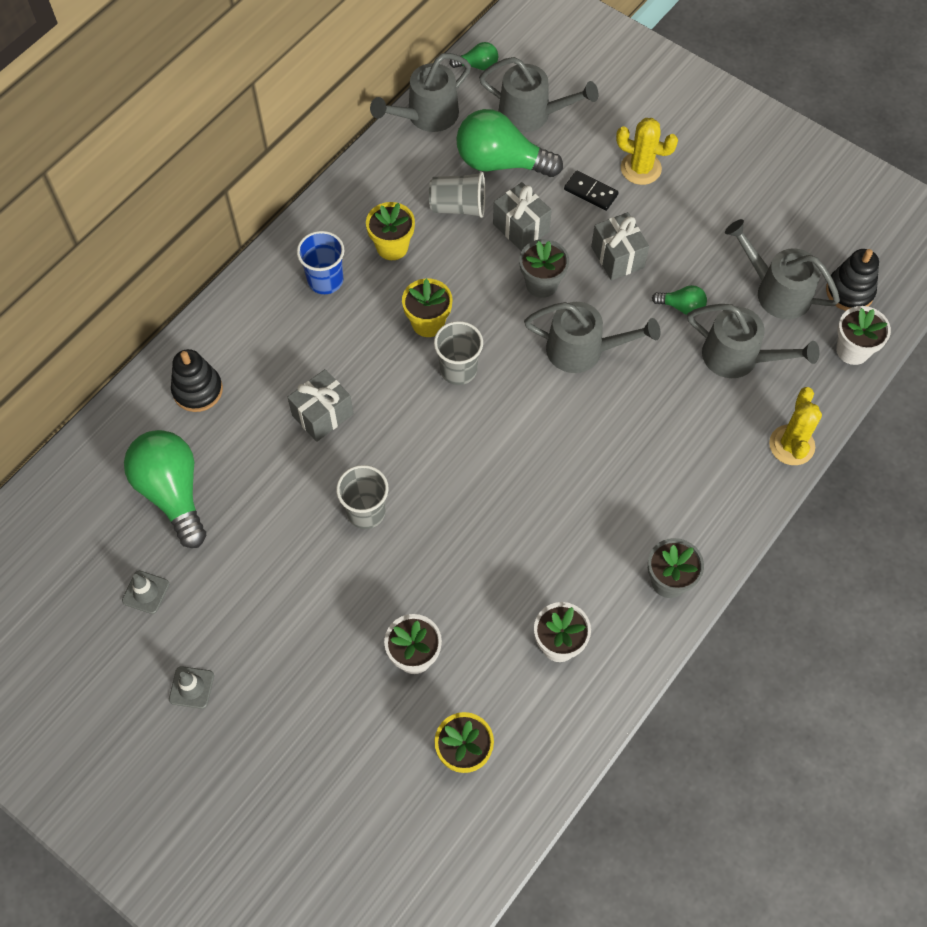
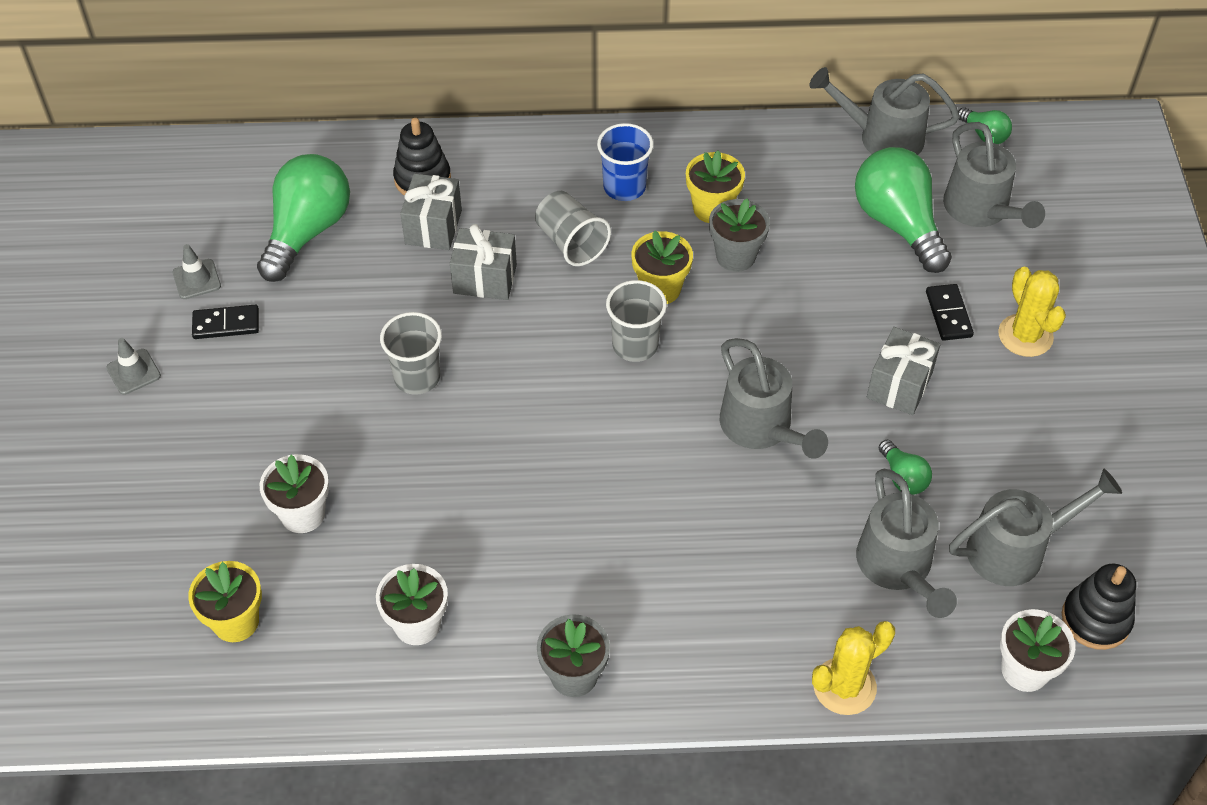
camera: 50 degrees right, 10 degrees down
(206, 599) = (226, 324): none -> black domino
(458, 207) = (811, 226): grey cup -> grey cup (571, 242)
(521, 228) = (843, 288): grey gift -> grey gift (433, 227)
(541, 284) = (799, 345): grey flower pot -> grey flower pot (735, 256)
(775, 291) = (1017, 548): grey watering can -> grey watering can turned 75 degrees clockwise

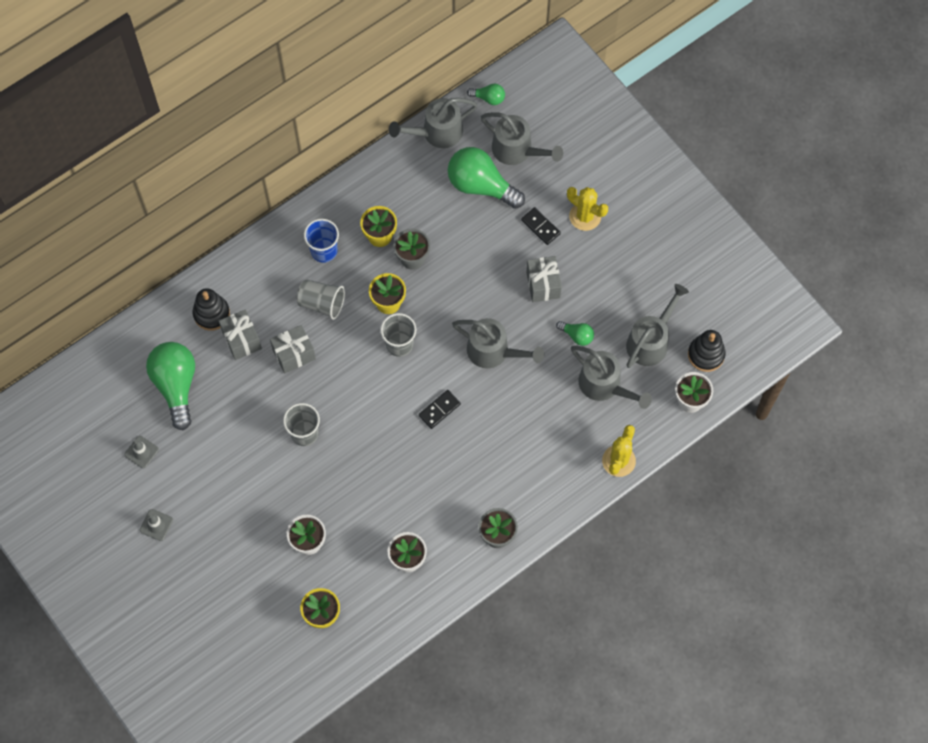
camera: 35 degrees left, 15 degrees up
(226, 324) = (180, 467): black domino -> black domino (439, 410)

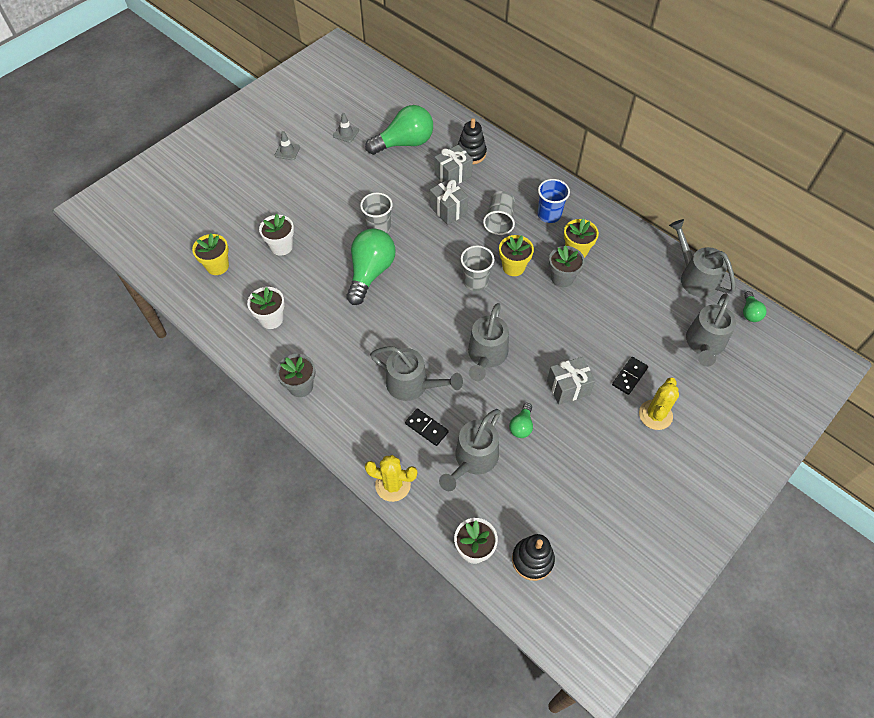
camera: 80 degrees right, 10 degrees down
(439, 410) = (418, 321): black domino -> black domino (426, 428)
(481, 186) = (654, 320): green light bulb -> green light bulb (370, 273)
(651, 340) = (534, 499): grey watering can -> grey watering can (413, 385)

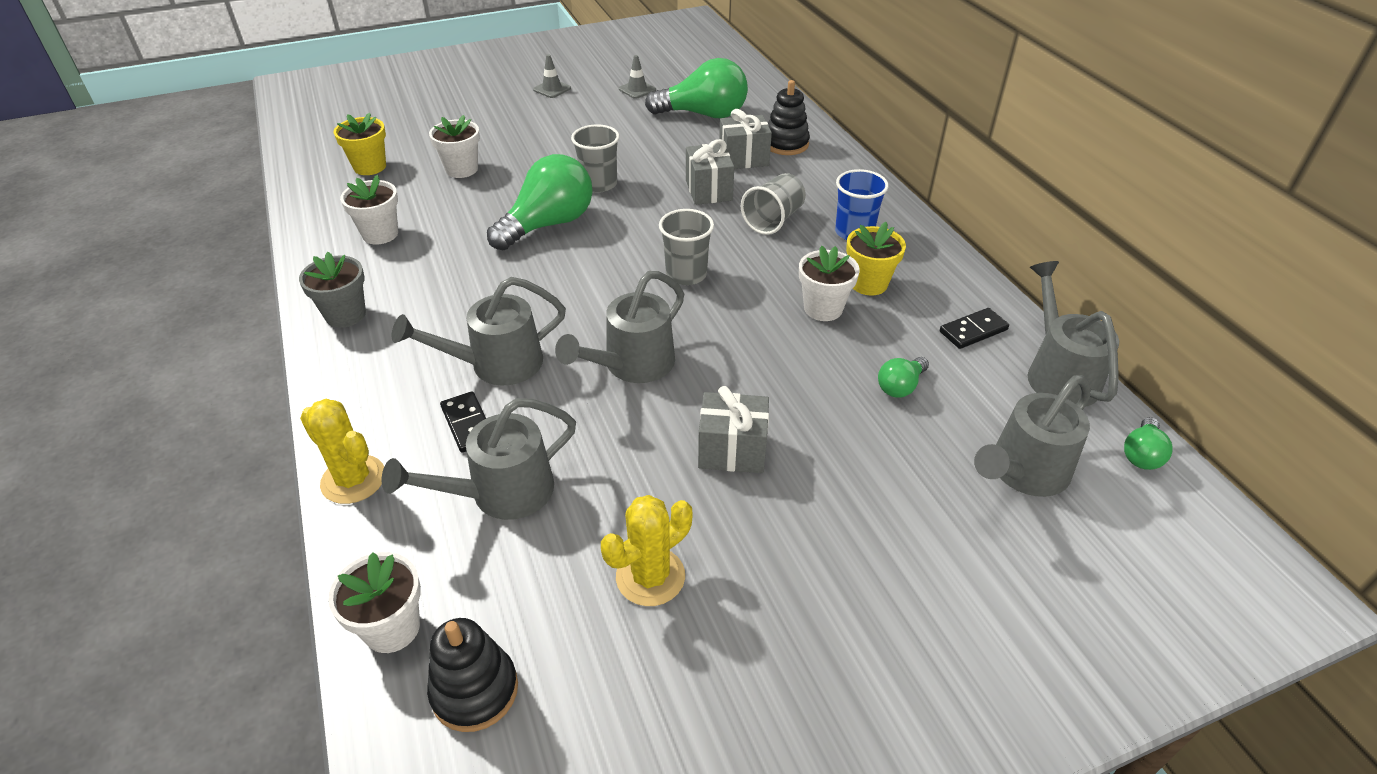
camera: 25 degrees right, 15 degrees down
(413, 385) = (495, 365): grey watering can -> grey watering can turned 105 degrees clockwise
(513, 267) = (755, 275): yellow flower pot -> none
(521, 426) = (615, 475): green light bulb -> green light bulb (900, 386)
(562, 278) = (823, 308): grey flower pot -> white flower pot
(629, 376) = (851, 472): black domino -> black domino (973, 331)
(655, 415) = (864, 546): yellow cactus -> yellow cactus (650, 577)

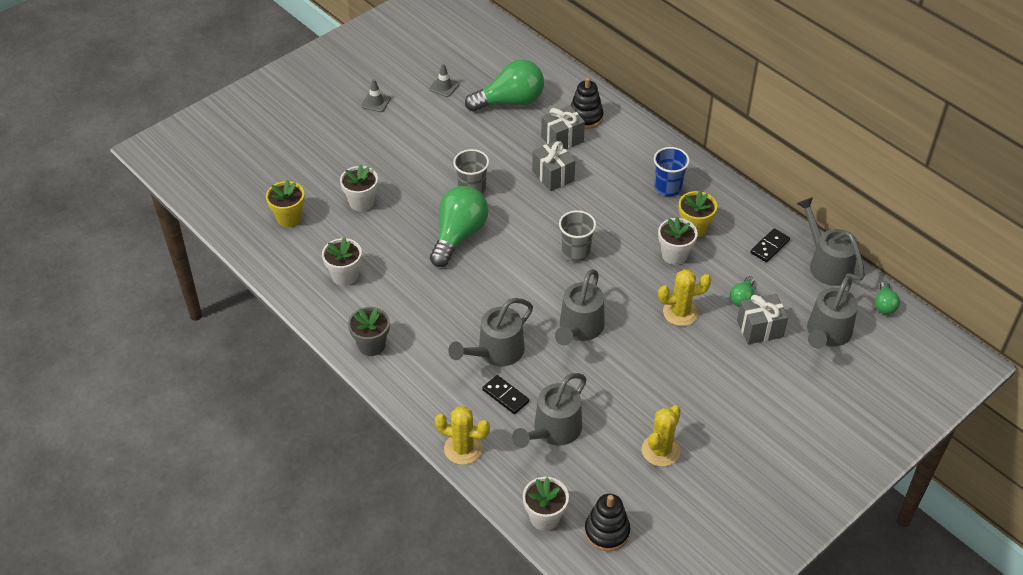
camera: 20 degrees left, 5 degrees up
(732, 450) = (667, 367): grey gift -> grey gift (759, 329)
(773, 220) = (610, 191): grey cup -> none
(794, 382) = (680, 312): none -> yellow cactus

